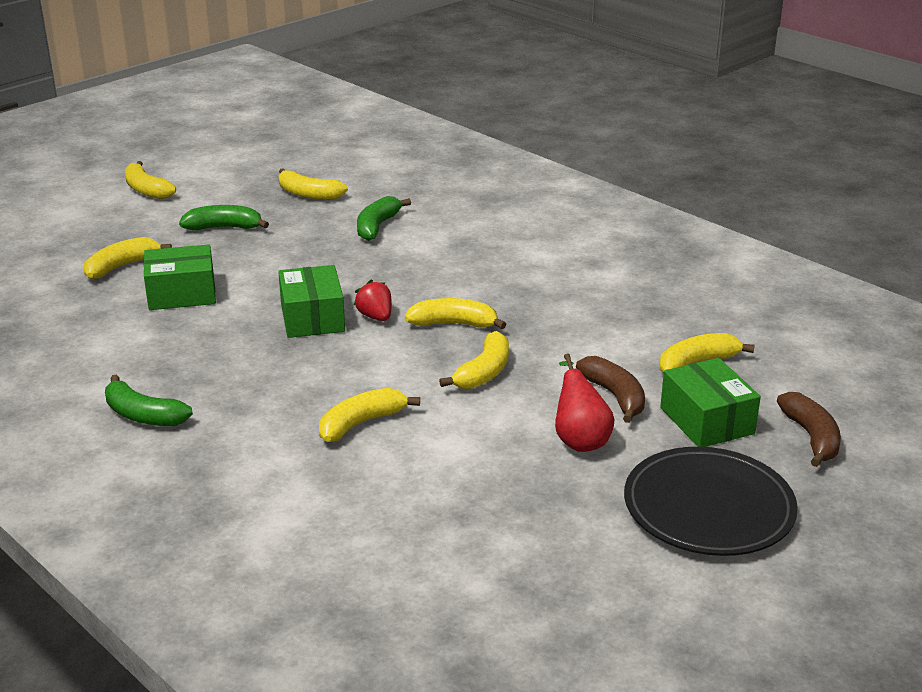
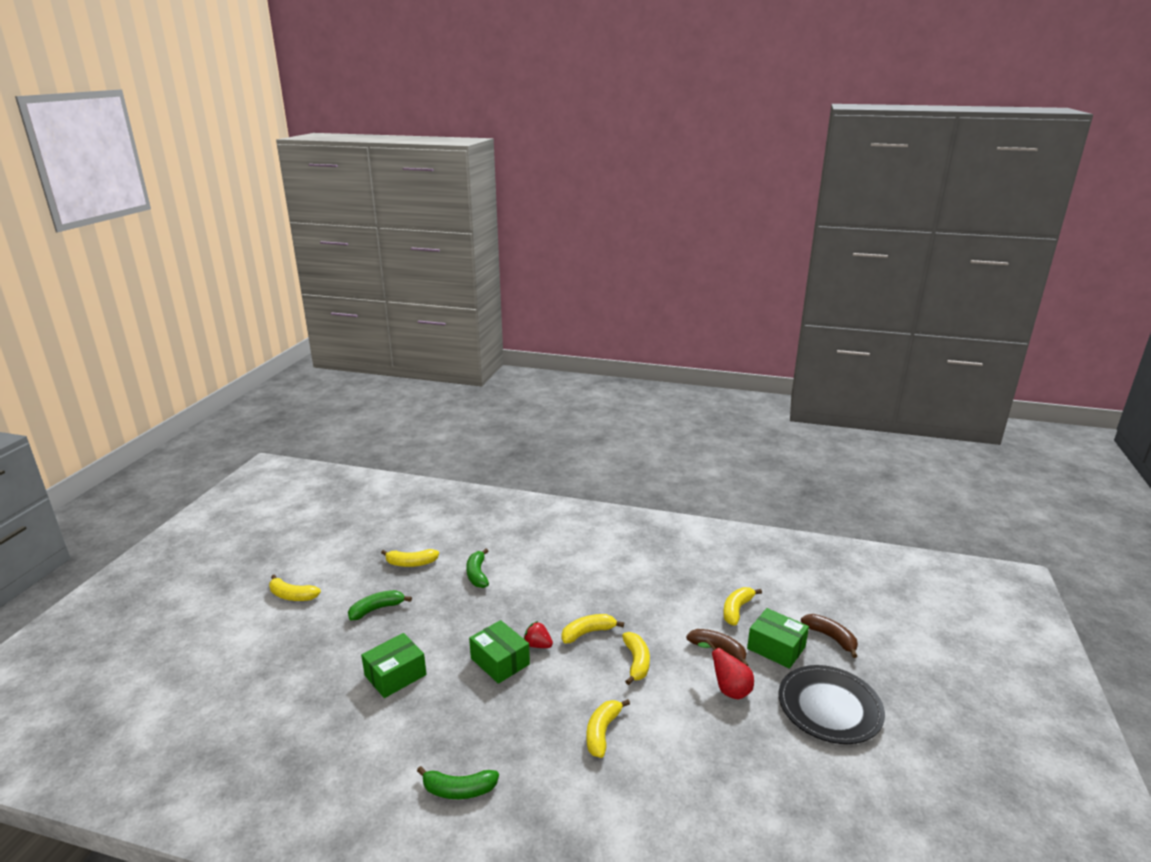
camera: 30 degrees left, 5 degrees down
(122, 266) = (331, 668): yellow banana -> none

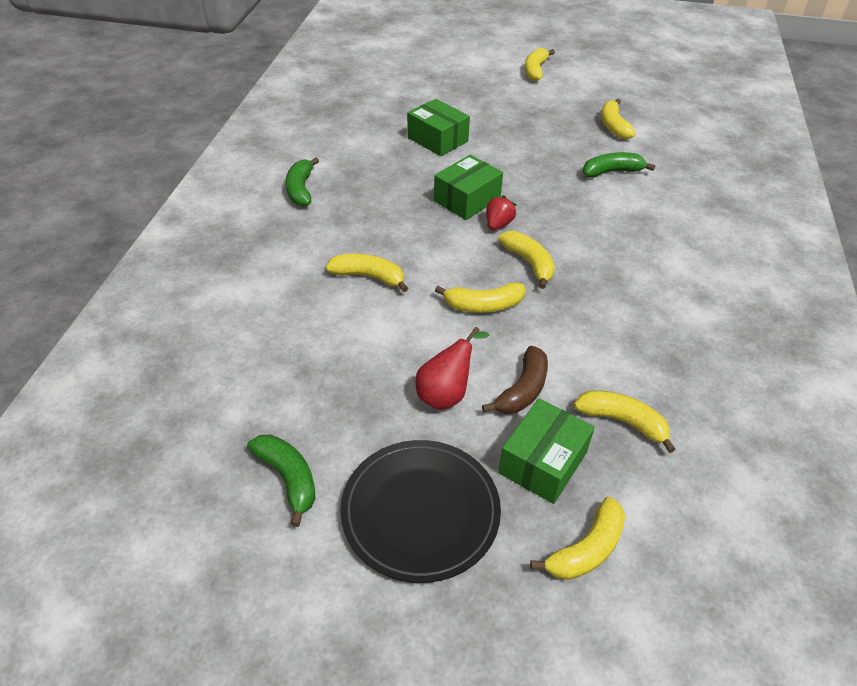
camera: 85 degrees right, 20 degrees up
(376, 609) = (529, 116): green banana -> green banana (288, 478)
(831, 638) = (586, 549): brown banana -> yellow banana

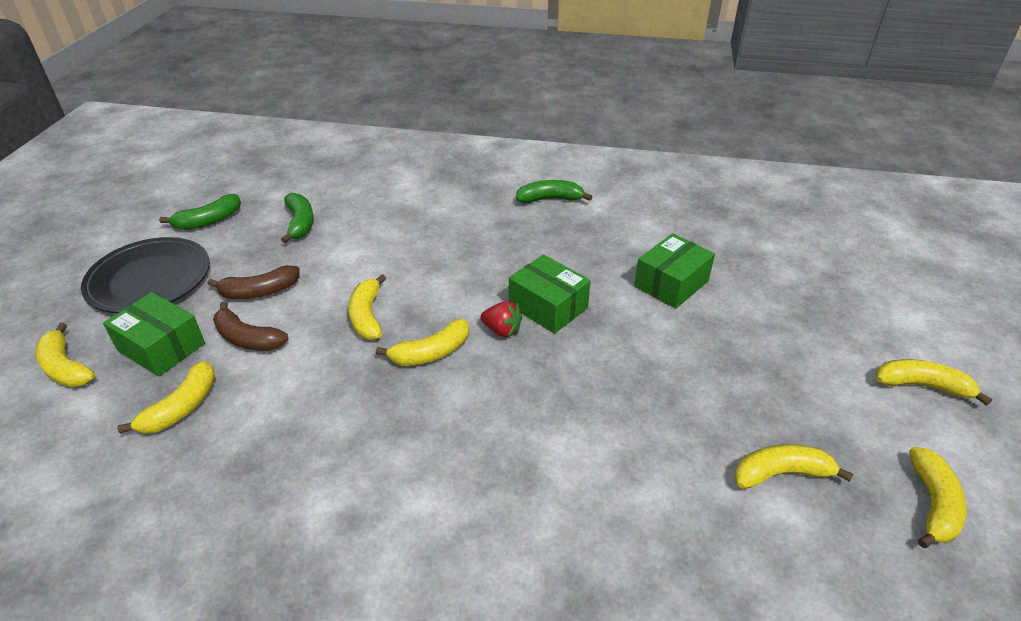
camera: 90 degrees right, 5 degrees down
(369, 276) = (418, 244): yellow banana -> yellow banana (932, 504)
(446, 393) = (259, 292): red pear -> brown banana
(611, 172) = (639, 454): green banana -> green banana (300, 223)

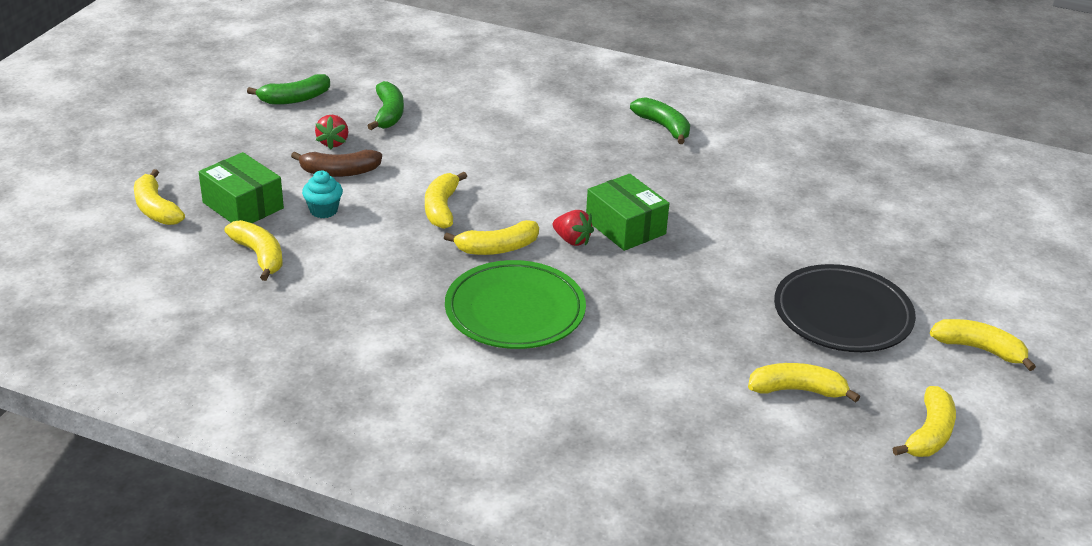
camera: 10 degrees right, 5 degrees down
(149, 279) = (233, 146): black plate -> black plate (842, 314)
(182, 407) = (259, 256): yellow banana -> yellow banana turned 75 degrees counterclockwise
(247, 339) = (323, 210): brown banana -> turquoise cupcake
(250, 260) = (333, 142): none -> red strawberry
(466, 427) = (515, 311): none -> green plate
(550, 199) = (663, 127): green banana -> green banana turned 45 degrees clockwise
(671, 283) = (763, 225): green box -> none

